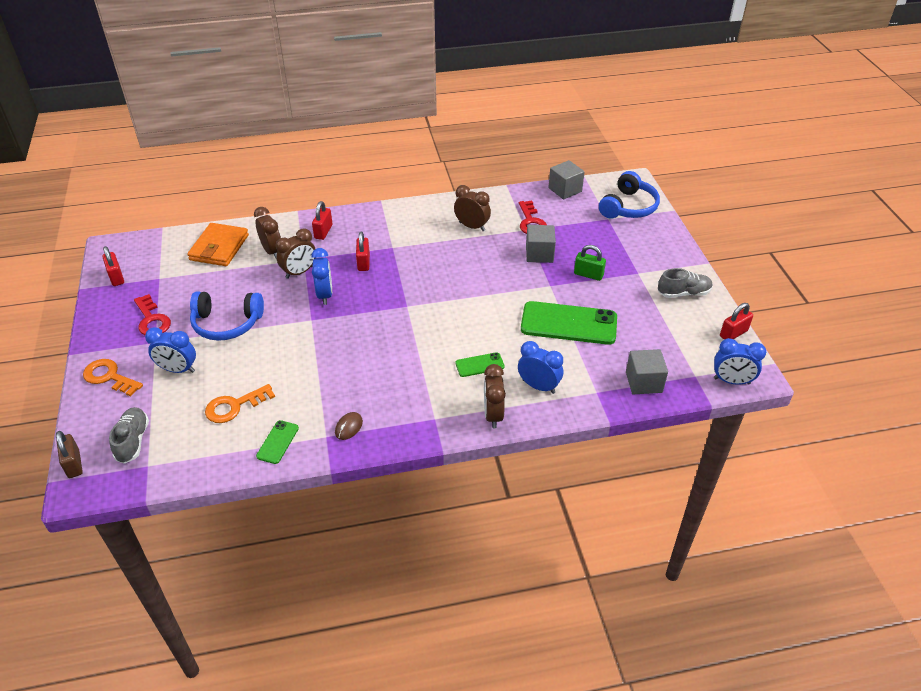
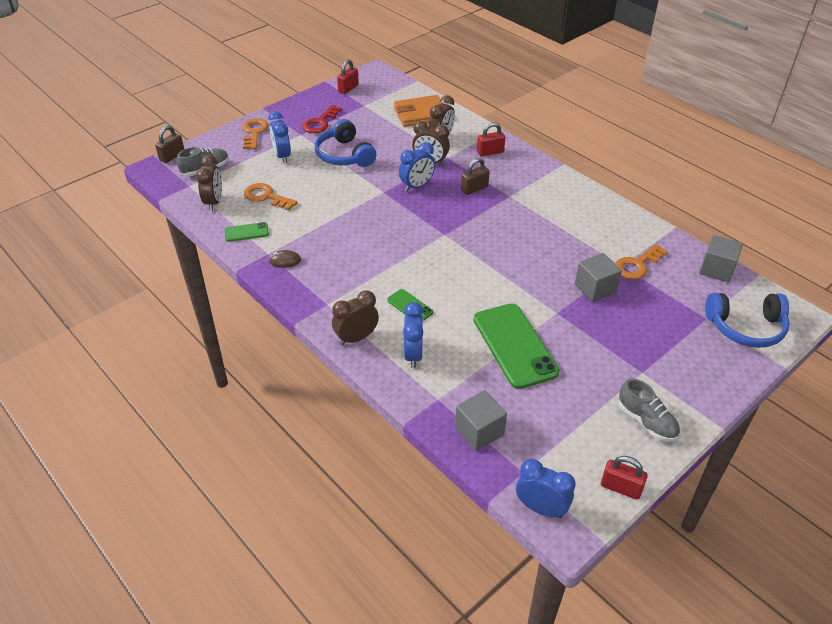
camera: 60 degrees right, 0 degrees up
(363, 262) = (474, 189): red padlock -> brown padlock
(472, 226) = (587, 230): brown clock -> brown clock (214, 202)
(531, 222) = (637, 265): red key -> orange key
(588, 274) = (600, 334): green padlock -> none
(731, 381) = (541, 508): blue clock -> blue clock turned 135 degrees clockwise

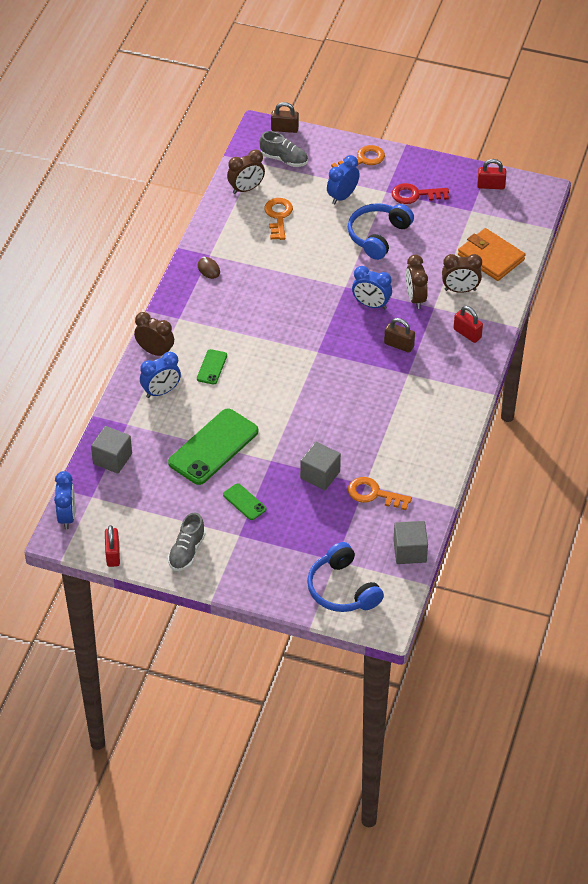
camera: 60 degrees right, 5 degrees up
(246, 232) = (224, 229): green phone -> green phone (244, 502)

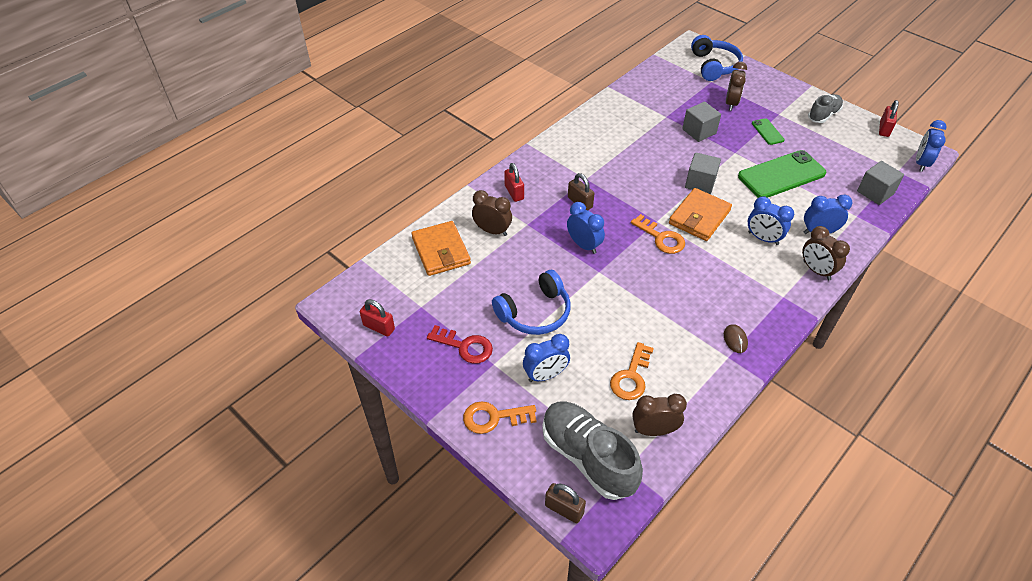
camera: 155 degrees left, 0 degrees up
(212, 367) = (763, 238): green phone -> blue clock
(279, 369) = (699, 217): none -> orange wallet
(284, 159) = (588, 457): grey shoe -> grey shoe, size x1.73
(374, 494) = (663, 108): orange key -> orange key (661, 238)
(410, 551) = (655, 71): grey cube -> grey cube (700, 183)
(415, 298) = (539, 237): brown clock -> brown clock (731, 103)

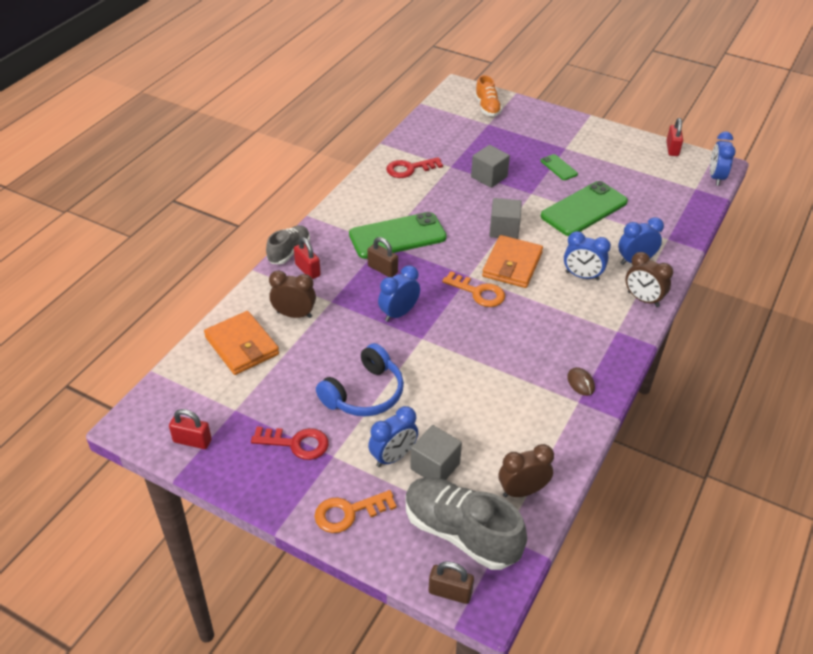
camera: 15 degrees left, 5 degrees down
(584, 245) = (398, 313): blue clock -> blue clock turned 75 degrees counterclockwise
(601, 174) = (397, 236): none -> green phone
(628, 113) = (409, 169): none -> red key
(631, 376) = (484, 440): orange key -> none
(714, 66) = (487, 107): blue headphones -> orange shoe
(731, 103) = (514, 144): brown clock -> none
(823, 115) = (610, 143): grey shoe -> grey shoe (289, 252)
(875, 192) = (679, 213): grey cube -> grey cube (435, 466)

